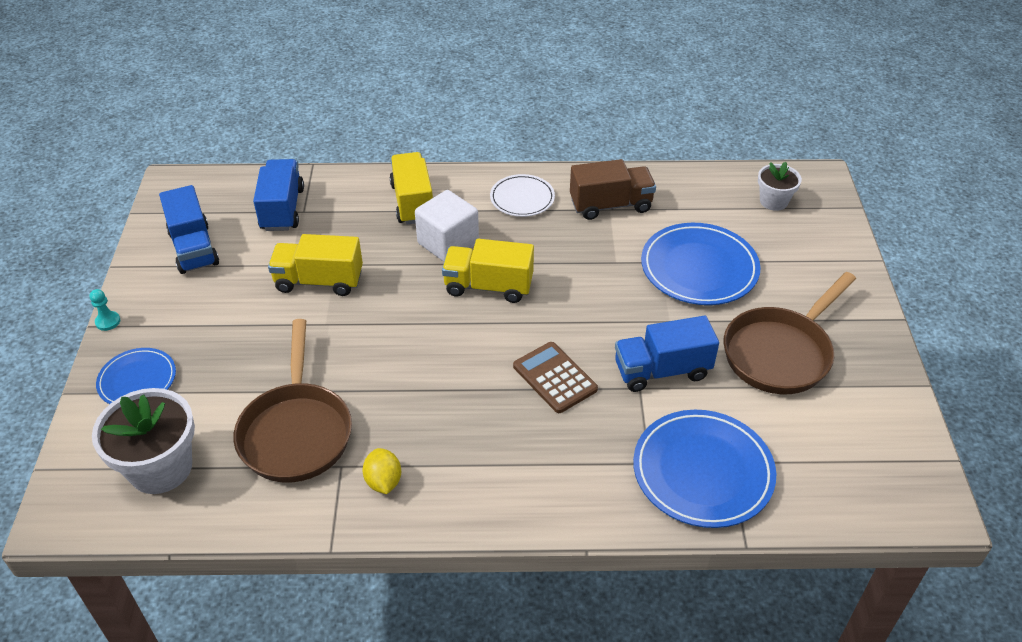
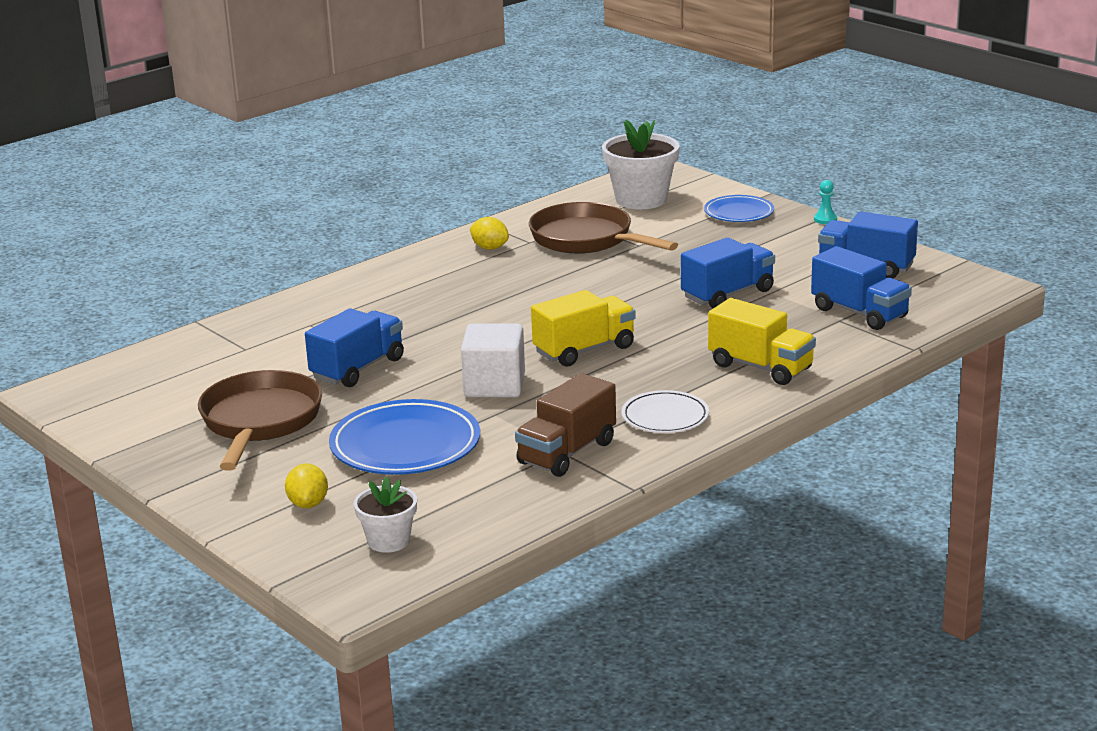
camera: 140 degrees right, 20 degrees down
(319, 281) = (727, 294): yellow truck -> blue truck
(448, 243) = (671, 357): white cube -> white cube (494, 385)
(555, 378) = (442, 330): brown calculator -> none
(702, 472) = (263, 336): blue plate -> none
(800, 254) = (308, 504): none -> yellow lemon

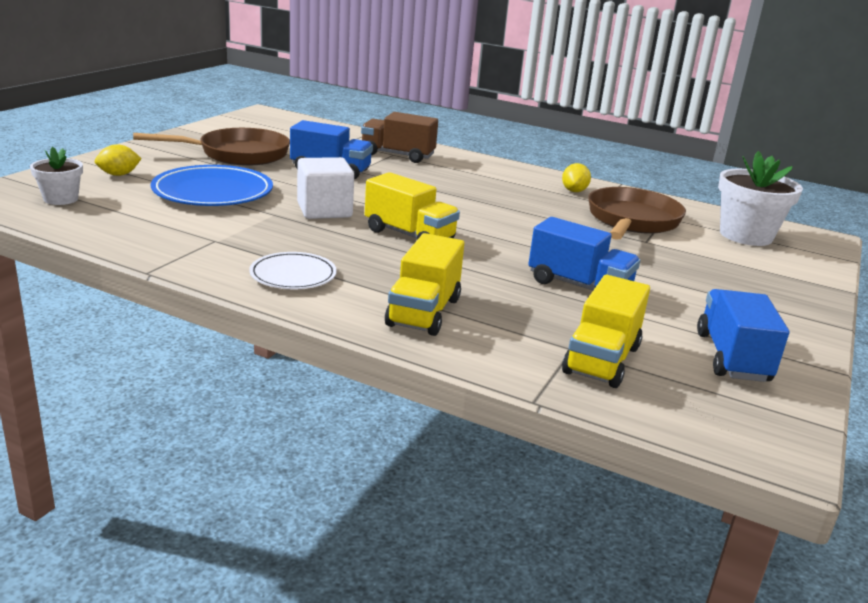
camera: 65 degrees right, 0 degrees up
(567, 453) = (211, 242): brown truck -> brown truck (398, 155)
(739, 213) = (779, 279): blue plate -> none
(825, 219) = (828, 325): turquoise pawn -> none
(859, 313) = (601, 360): blue truck -> yellow truck

